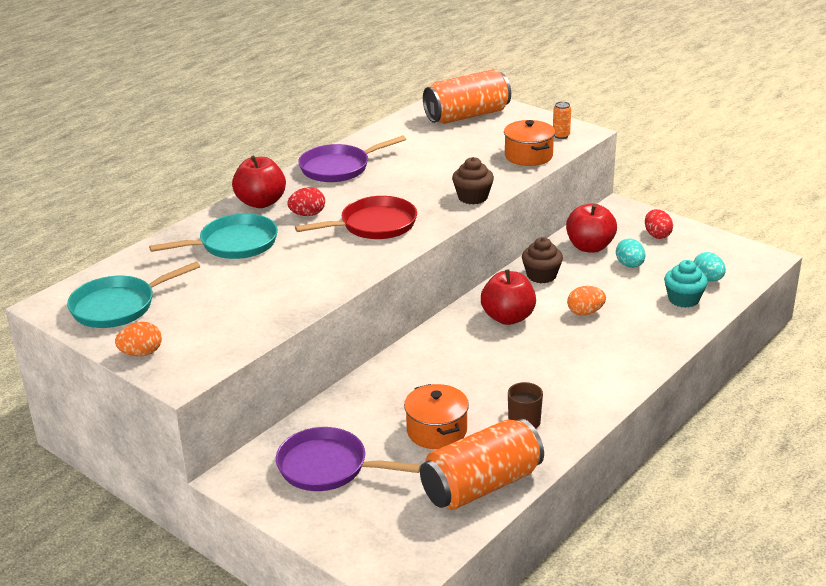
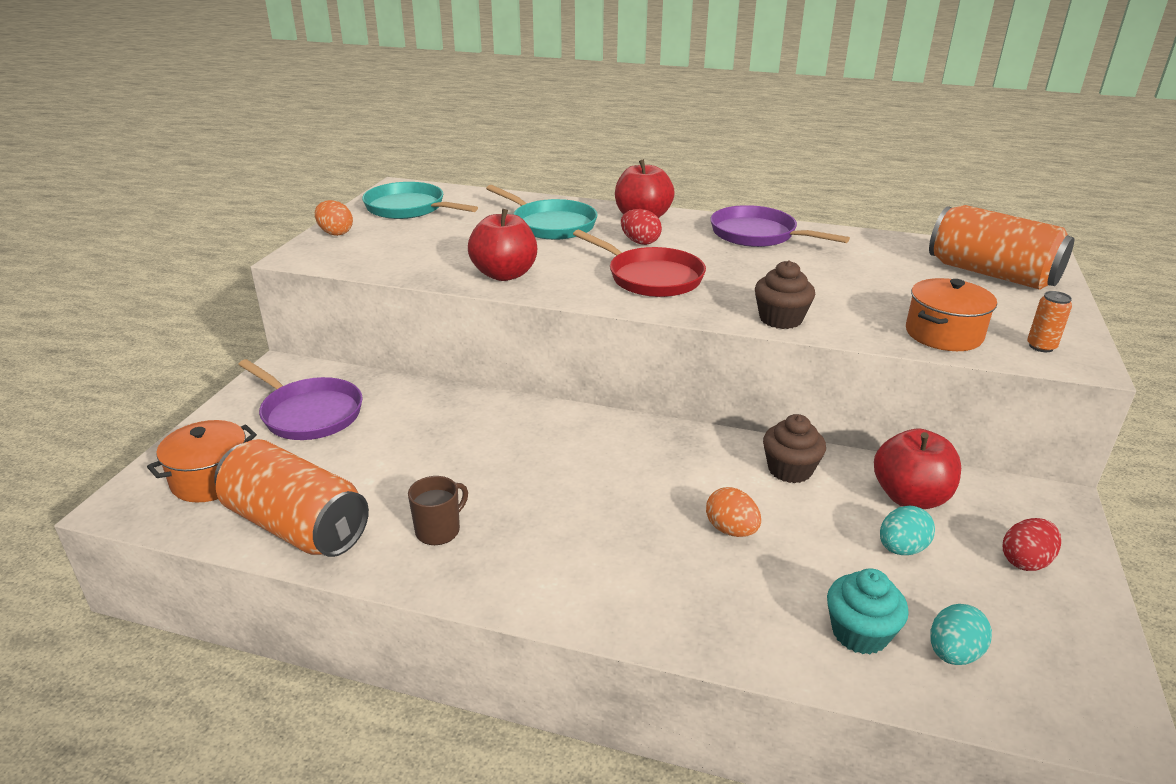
camera: 65 degrees right, 0 degrees up
(328, 467) = (309, 413): purple pan -> purple pan turned 135 degrees clockwise
(436, 431) = (394, 467): orange pot -> orange pot (211, 479)
(508, 317) = (665, 465): red apple -> red apple (504, 274)

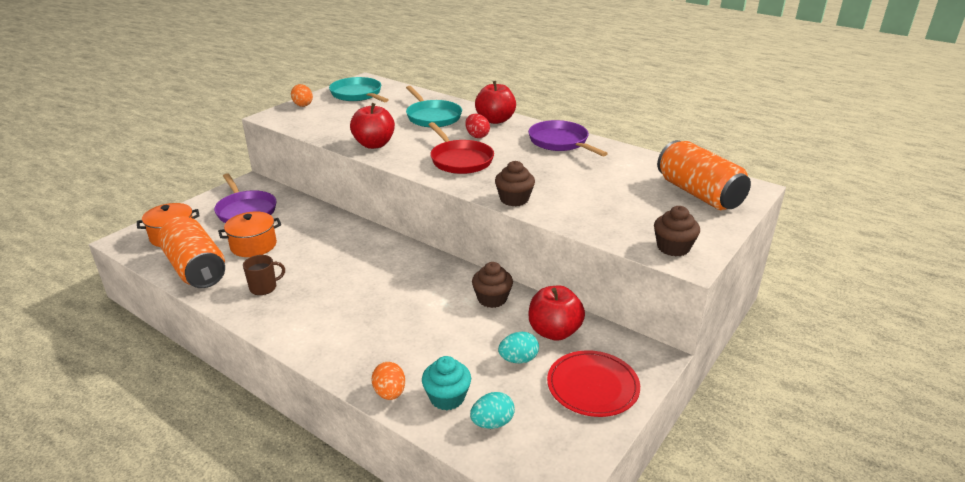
camera: 20 degrees right, 0 degrees up
(731, 530) = (424, 324): orange egg -> orange egg (390, 393)
(943, 334) = (613, 227): orange pot -> orange pot (253, 245)
(1025, 561) = (592, 386): red egg -> red plate
(1041, 346) = (673, 247): orange can -> brown cupcake

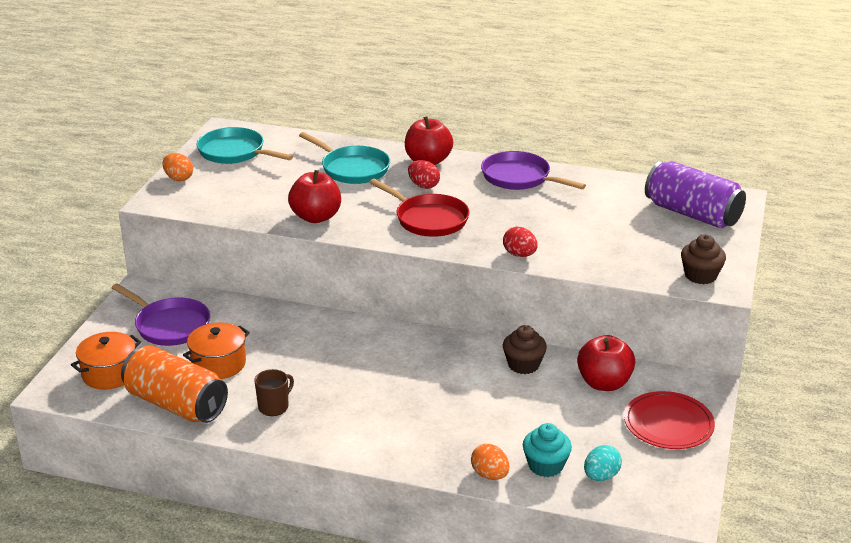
camera: 20 degrees left, 0 degrees up
(514, 199) = (519, 255): brown cupcake -> red egg
(518, 359) = (587, 416): turquoise egg -> none
(698, 194) = (692, 214): orange can -> purple can

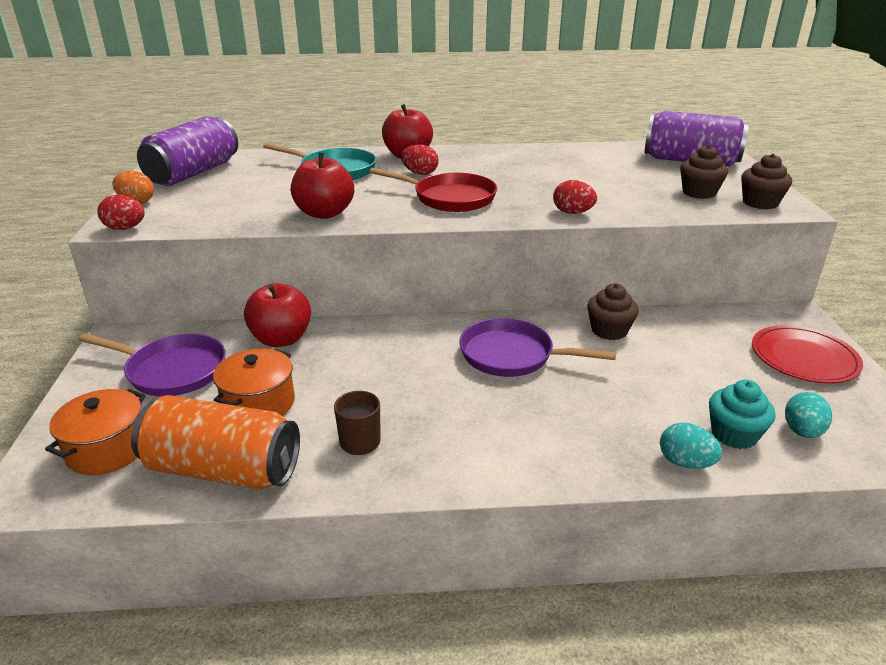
camera: 20 degrees left, 0 degrees up
(161, 205) = (125, 228): none -> red egg
(235, 152) = (194, 173): turquoise pan -> purple can
(490, 475) = (685, 463): orange egg -> turquoise egg
(519, 178) = (507, 156): purple pan -> purple pan (512, 355)
(604, 383) = (703, 331): red apple -> red apple (281, 339)
(656, 254) = (699, 193): none -> brown cupcake

